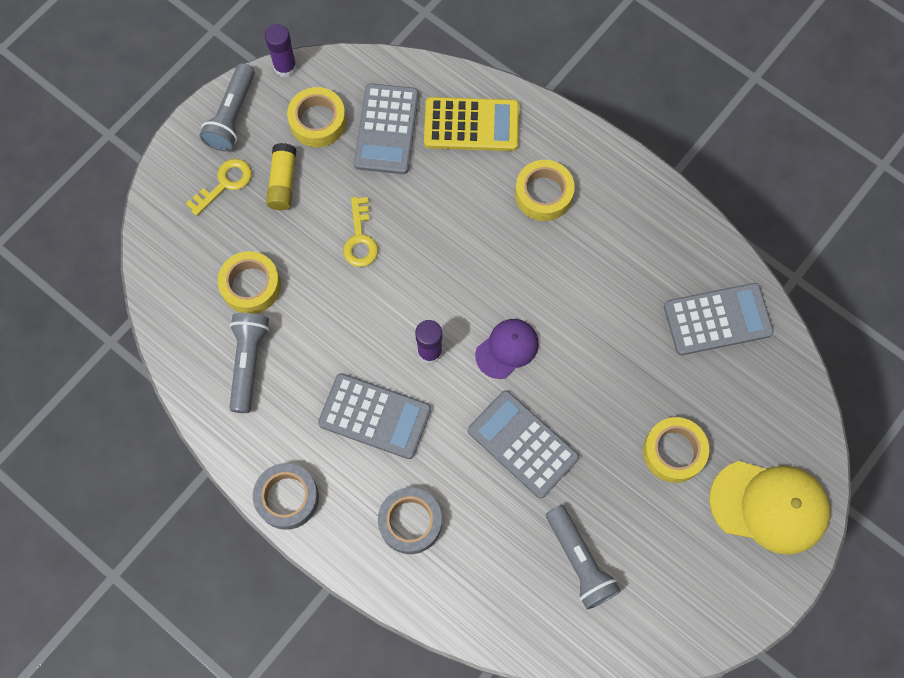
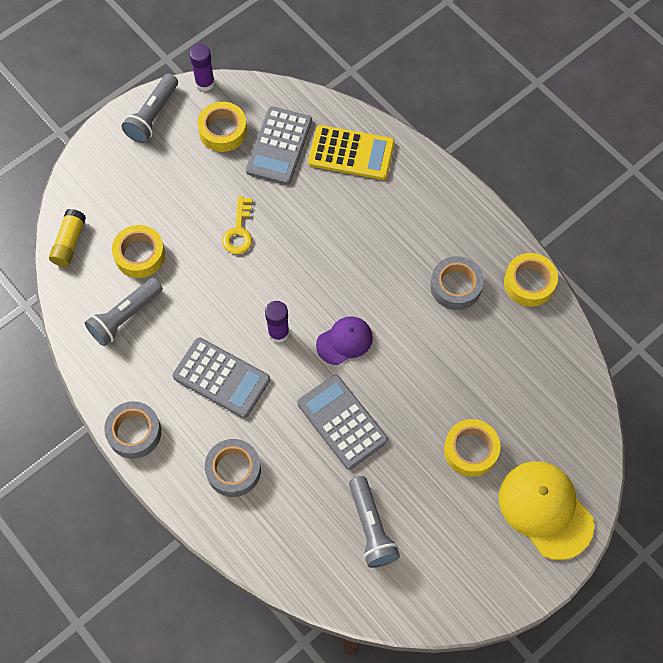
camera: 10 degrees right, 5 degrees down
(225, 184) = (135, 169): yellow key -> none
(248, 363) = (125, 317): grey flashlight -> grey flashlight turned 150 degrees counterclockwise
(283, 182) = (184, 175): yellow glue stick -> yellow glue stick (69, 242)
(543, 194) = (401, 219): yellow tape -> yellow tape (529, 283)
(620, 263) = (455, 286): none -> grey tape
(717, 319) = (530, 346): grey calculator -> none
(769, 506) = (545, 510): yellow cap -> yellow cap turned 150 degrees counterclockwise

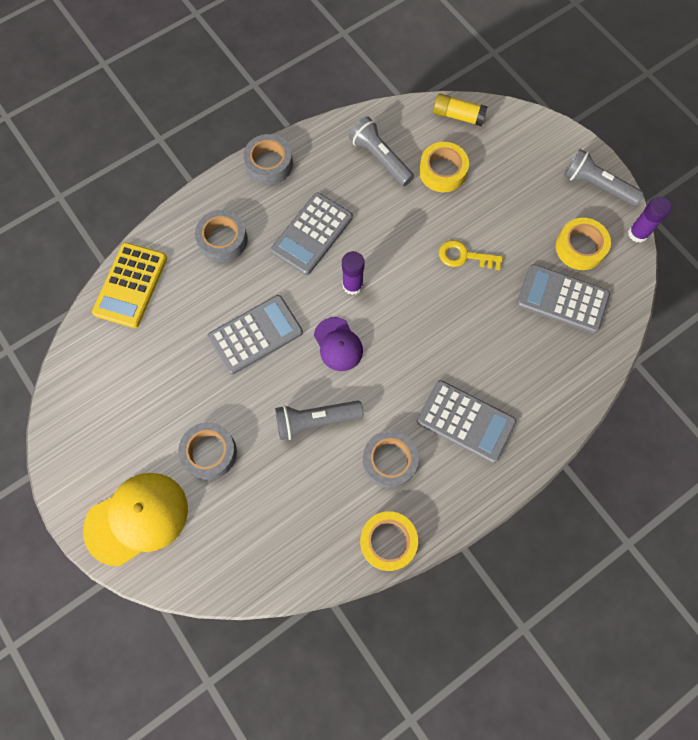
camera: 95 degrees right, 5 degrees up
(351, 153) = (554, 370): yellow calculator -> yellow calculator (130, 285)
(371, 527) = (149, 351): grey flashlight -> grey flashlight (315, 420)
(409, 224) = (465, 421): none -> grey calculator
(470, 450) = (209, 452): yellow tape -> grey tape

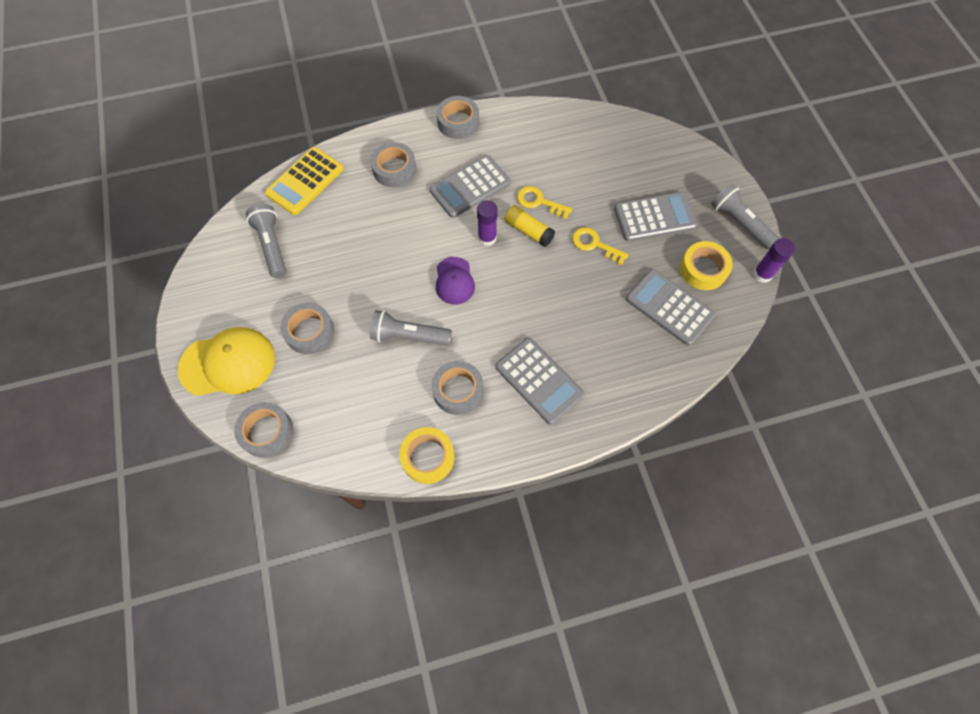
camera: 20 degrees right, 5 degrees down
(212, 577) = (267, 432): none -> grey tape
(255, 335) = (388, 251): grey calculator -> grey calculator (654, 217)
(380, 158) = (553, 145): grey flashlight -> grey flashlight (272, 245)
(390, 227) = (539, 202): none -> yellow key
(442, 171) = (604, 171): yellow tape -> none
(458, 116) = (636, 130): yellow glue stick -> yellow glue stick (528, 231)

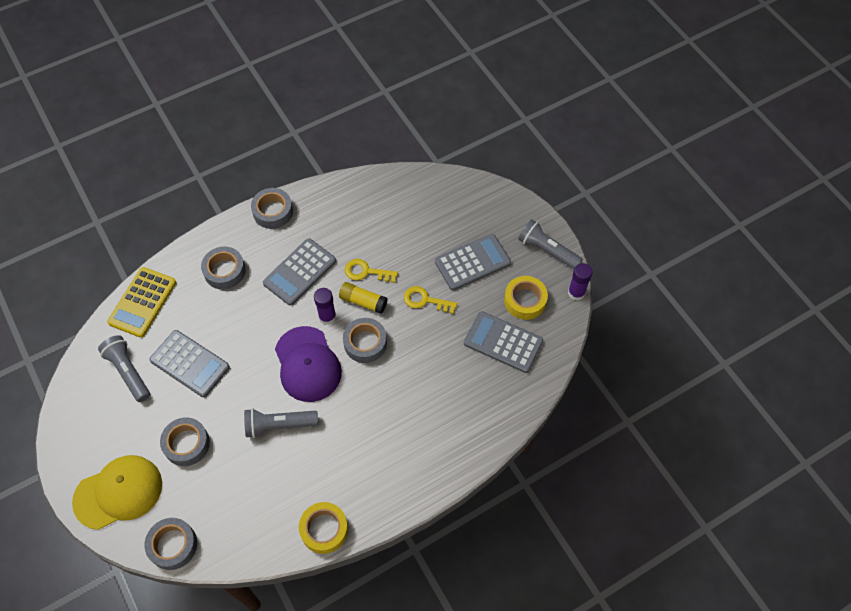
camera: 15 degrees left, 5 degrees down
(454, 281) = (307, 364): purple cap -> purple cap, size x1.68
(458, 390) = (336, 463): grey tape -> grey tape (365, 343)
(539, 381) = (405, 436): grey calculator -> grey calculator (190, 364)

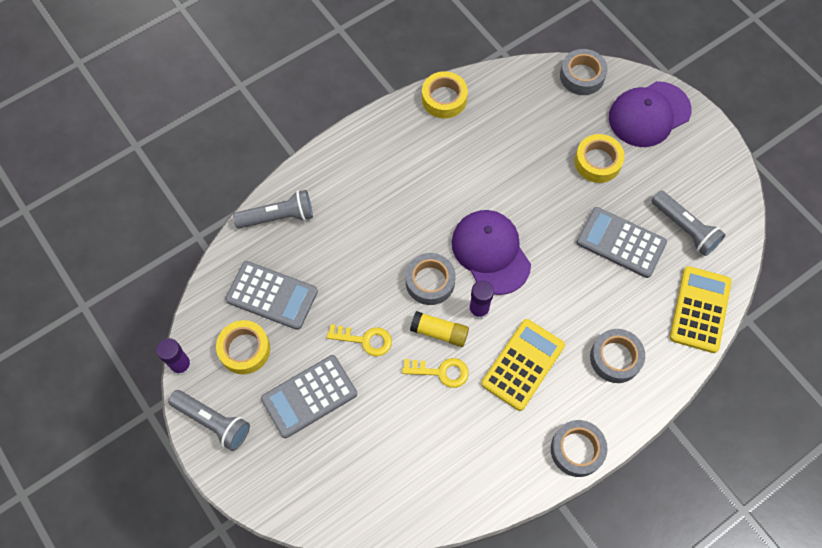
camera: 175 degrees right, 5 degrees up
(118, 492) = (649, 114): yellow cap -> purple cap
(186, 444) = (597, 162): grey tape -> yellow tape
(279, 425) = (508, 187): grey flashlight -> grey flashlight (278, 217)
(300, 272) = (523, 364): grey calculator -> yellow calculator

